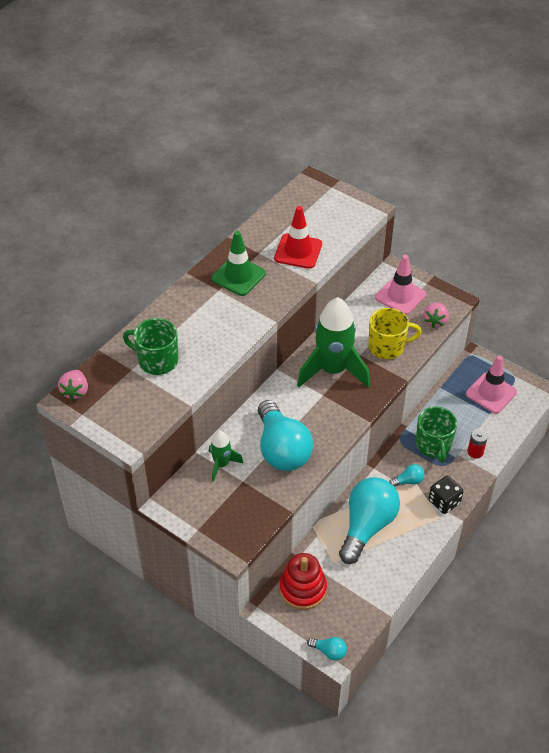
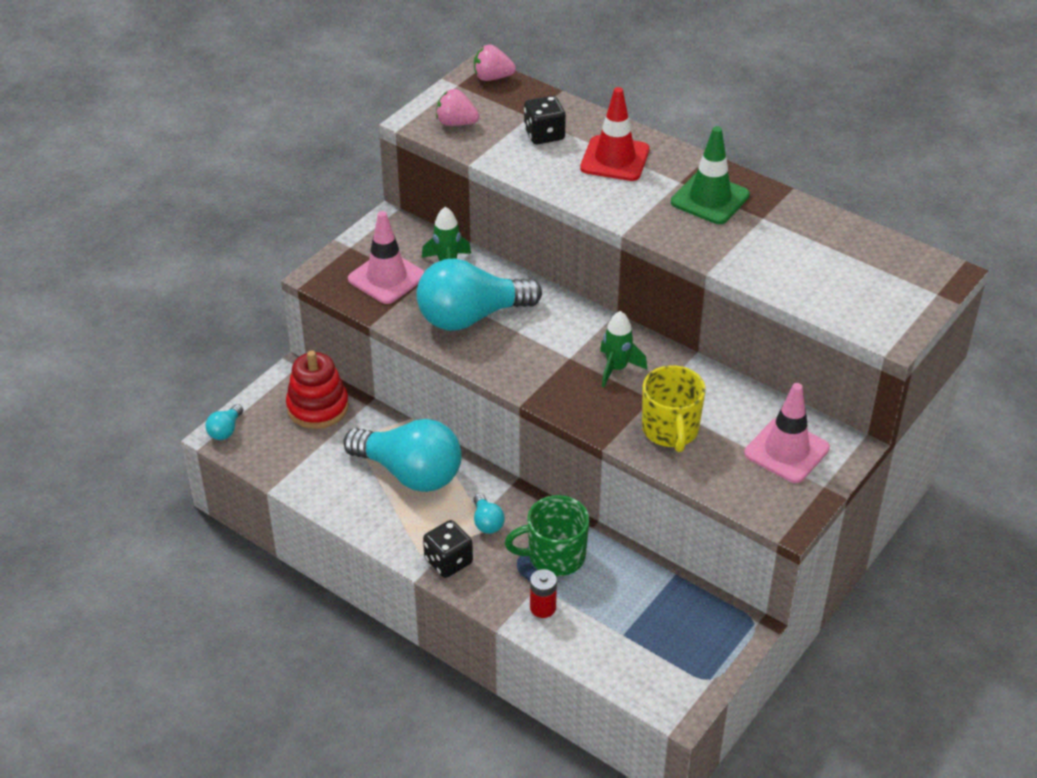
camera: 90 degrees right, 5 degrees down
(157, 360) = (544, 134): green mug -> black dice
(298, 251) = (772, 256): red traffic cone -> red traffic cone (615, 159)
(333, 370) = (617, 368): green rocket -> green rocket, size x0.49
(435, 321) = (733, 491): pink strawberry -> pink strawberry (456, 123)
(491, 393) = (668, 641): pink traffic cone -> pink traffic cone (386, 278)

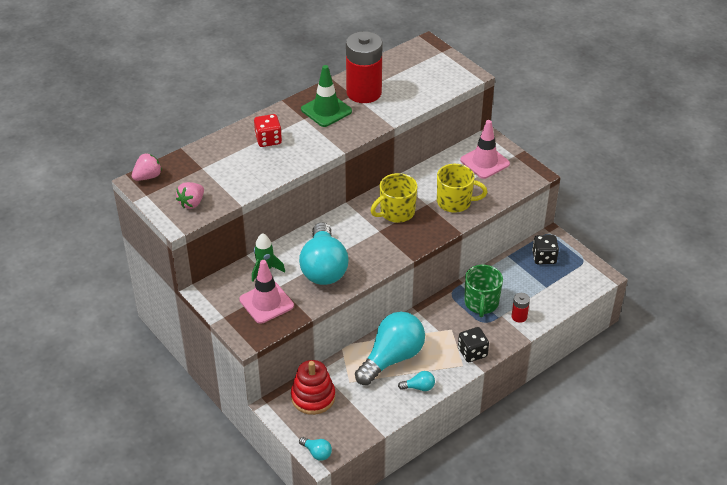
camera: 75 degrees left, 0 degrees up
(487, 522) = (445, 328): turquoise light bulb -> turquoise light bulb (419, 387)
(492, 77) = (148, 176): pink strawberry -> pink strawberry turned 150 degrees counterclockwise
(544, 134) = (226, 165): black dice -> black dice (544, 258)
(615, 159) = (268, 140): red traffic cone -> red dice
(617, 368) = (396, 212): green rocket -> yellow mug
(774, 228) = (364, 92): none -> red battery

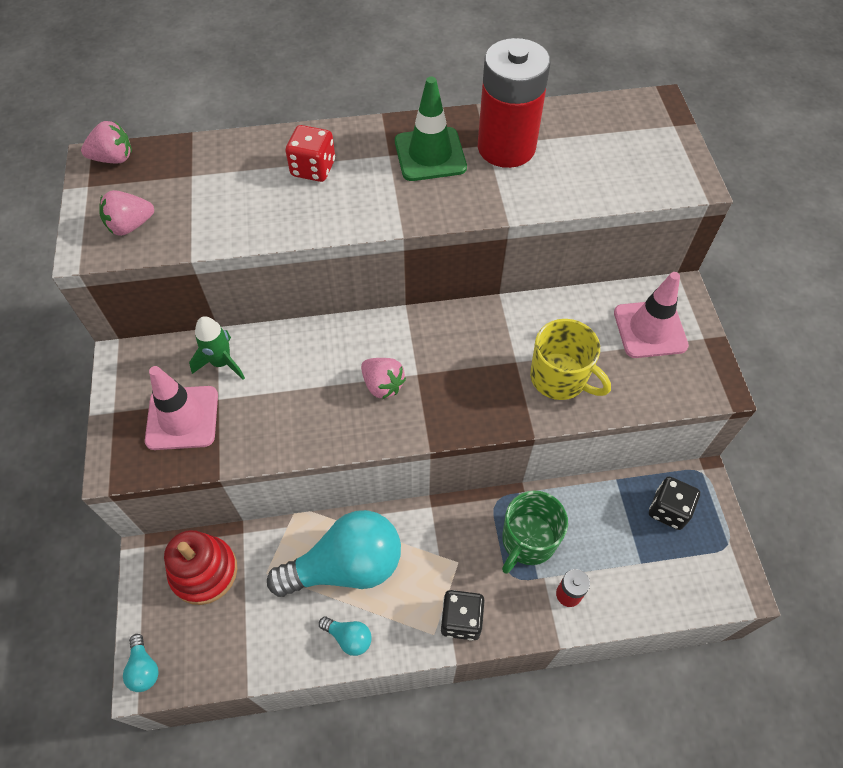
camera: 30 degrees right, 15 degrees up
(323, 268) = (298, 399): turquoise light bulb -> none
(364, 243) = (382, 385): none -> pink strawberry
(396, 212) = (462, 355): yellow mug -> none

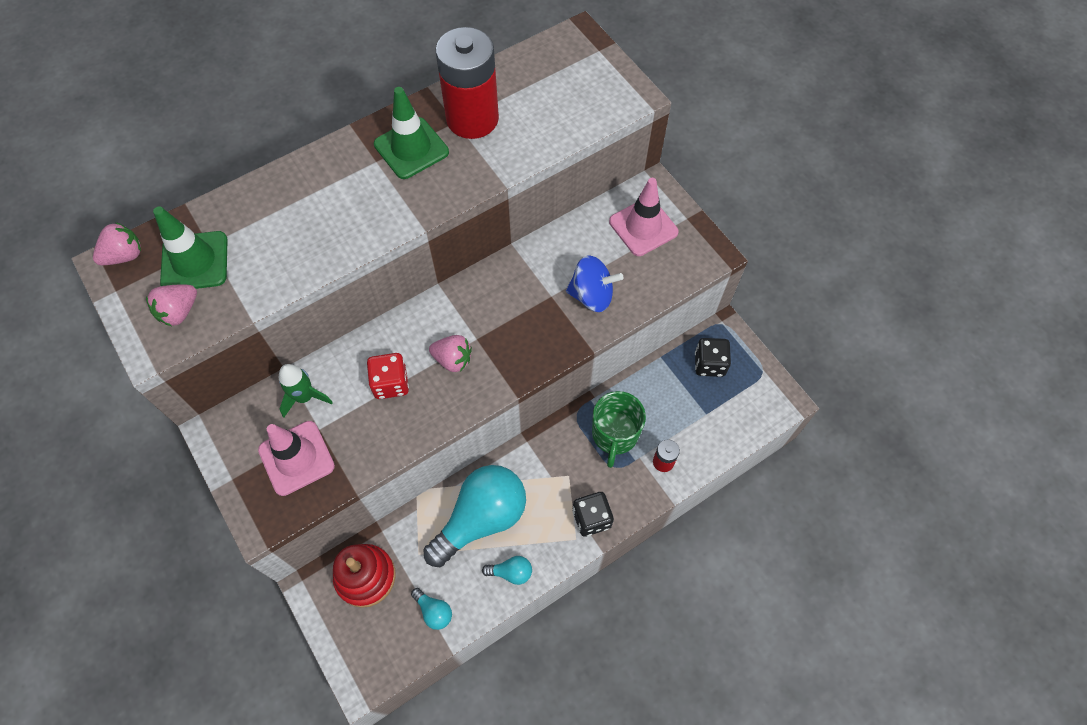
camera: 25 degrees left, 5 degrees up
(144, 668) = (356, 674): turquoise light bulb -> turquoise light bulb (434, 611)
(170, 186) = (195, 261): none -> green traffic cone
(313, 168) = (316, 198): red dice -> red dice (391, 383)
(560, 378) = (592, 295): yellow mug -> blue spinning top

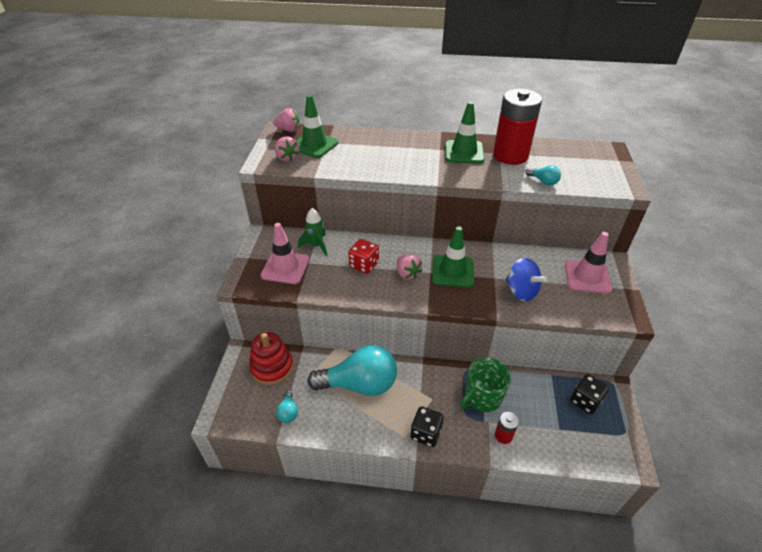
camera: 40 degrees right, 20 degrees down
(179, 312) = (287, 158): pink strawberry -> pink strawberry turned 105 degrees counterclockwise
(500, 319) = (452, 271): none -> green traffic cone
(511, 572) = (349, 425): turquoise light bulb -> turquoise light bulb (543, 181)

